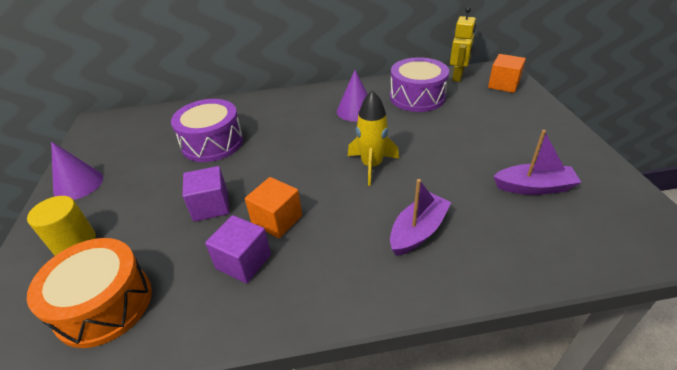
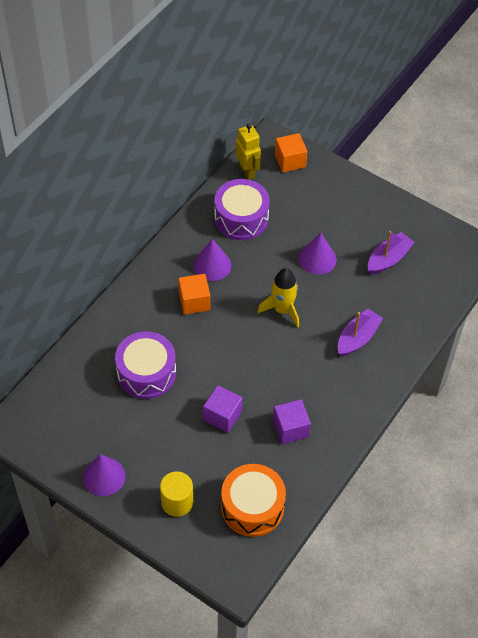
camera: 50 degrees left, 15 degrees up
(277, 220) = (275, 392): orange cube -> orange cube (194, 301)
(418, 231) = (357, 338): purple boat -> purple boat turned 45 degrees clockwise
(452, 149) = (317, 259): none -> purple cone

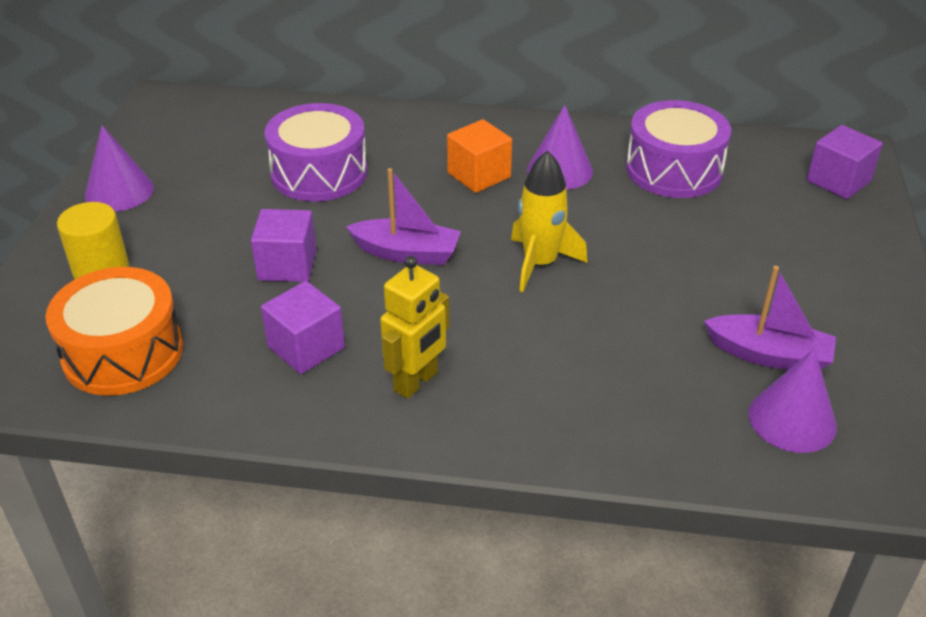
camera: 65 degrees right, 15 degrees down
(247, 171) = (766, 149): yellow robot -> yellow robot (416, 382)
(290, 161) = (838, 181): orange cube -> purple cube
(317, 259) = (679, 269): purple cone -> purple cone (792, 419)
(357, 338) = (557, 370): purple boat -> purple boat (407, 253)

